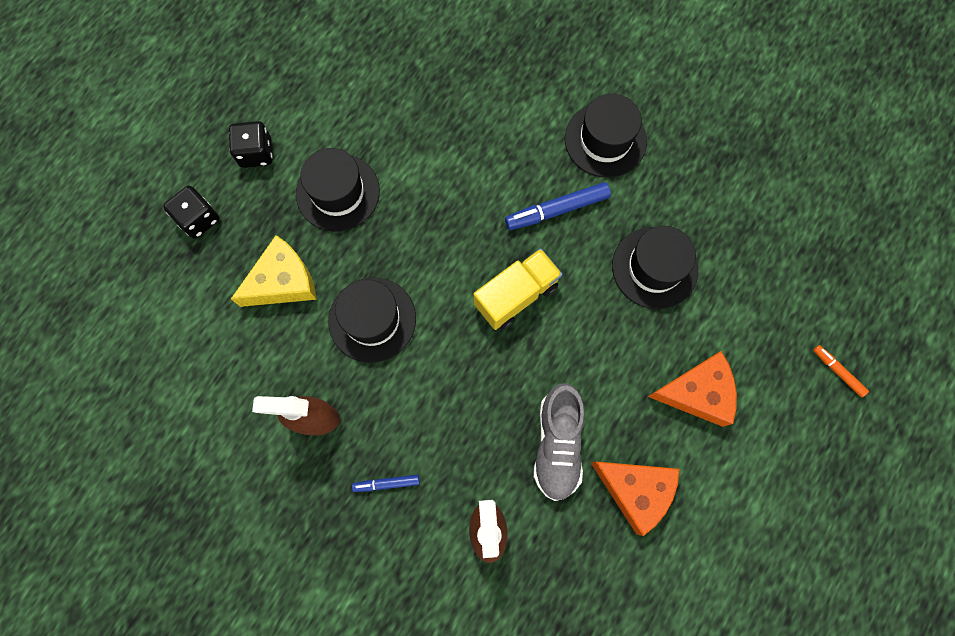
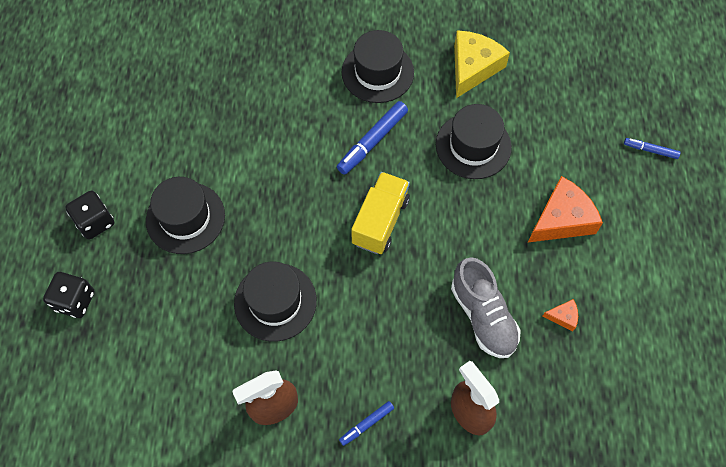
camera: 30 degrees left, 10 degrees down
(283, 281) = (180, 312): yellow cheese -> yellow cheese (473, 68)
(635, 490) = (563, 316): orange cheese -> orange cheese, size x0.45
(838, 372) = (650, 150): orange marker -> blue marker

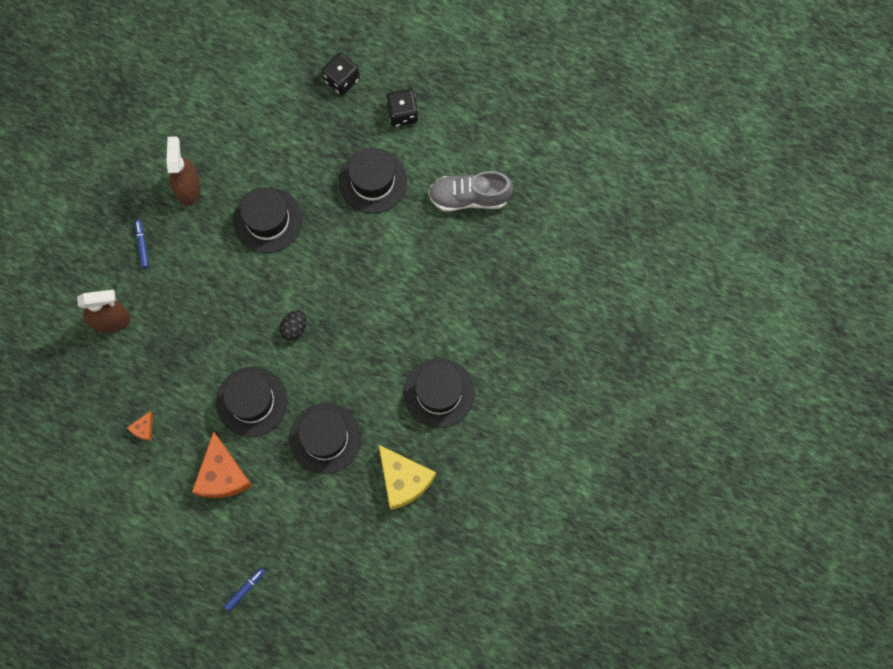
camera: 115 degrees right, 10 degrees up
(373, 141) = (371, 356): blue marker -> none
(380, 221) = (294, 328): yellow truck -> black egg
(476, 226) = (251, 401): none -> black hat
(483, 316) = (176, 368): grey shoe -> grey shoe (469, 197)

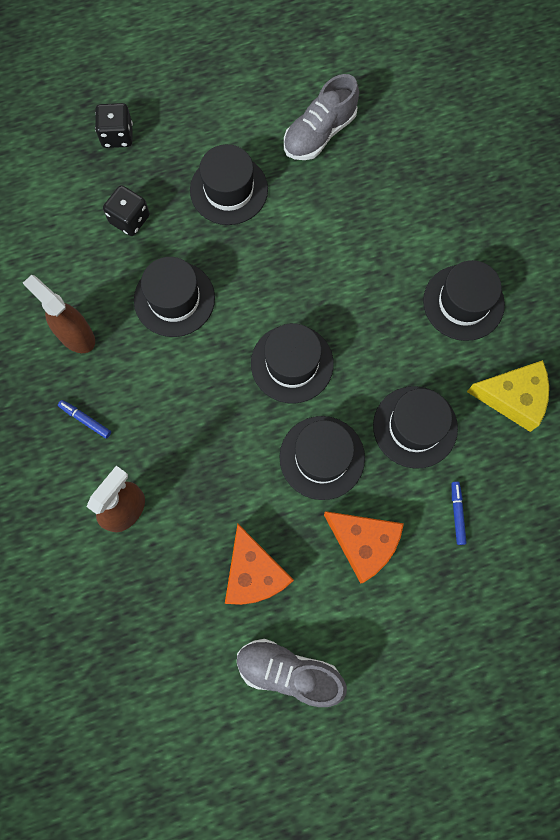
camera: 45 degrees left, 0 degrees up
(105, 502) = (289, 671): none -> grey shoe
(143, 428) = (254, 573): orange cheese -> orange cheese, size x2.20
(245, 590) = (489, 620): blue marker -> blue marker (457, 514)
(294, 328) = (292, 363): black egg -> black hat
(402, 113) = (196, 118): black dice -> black dice (129, 219)

